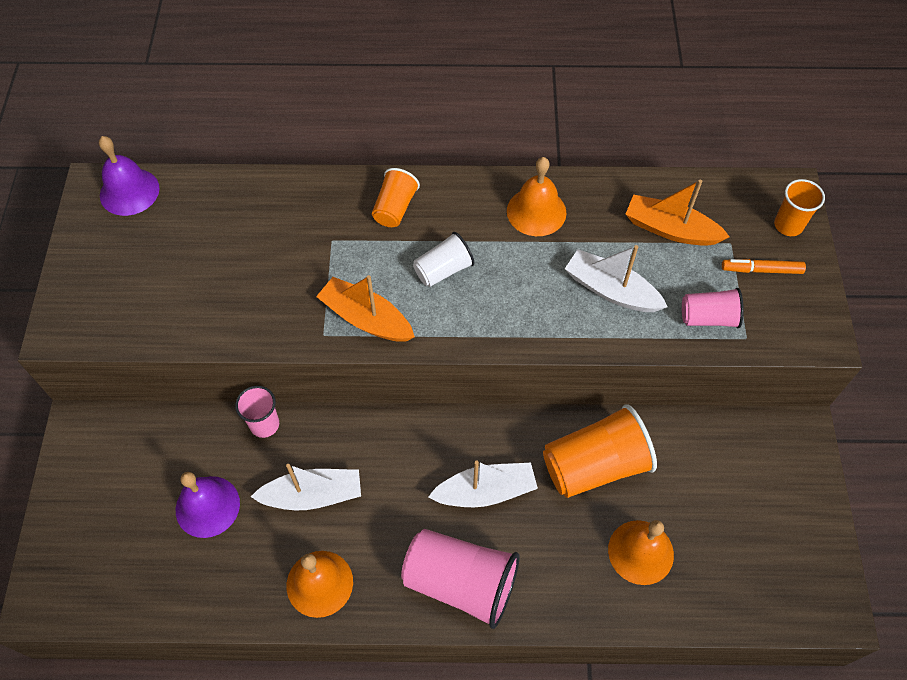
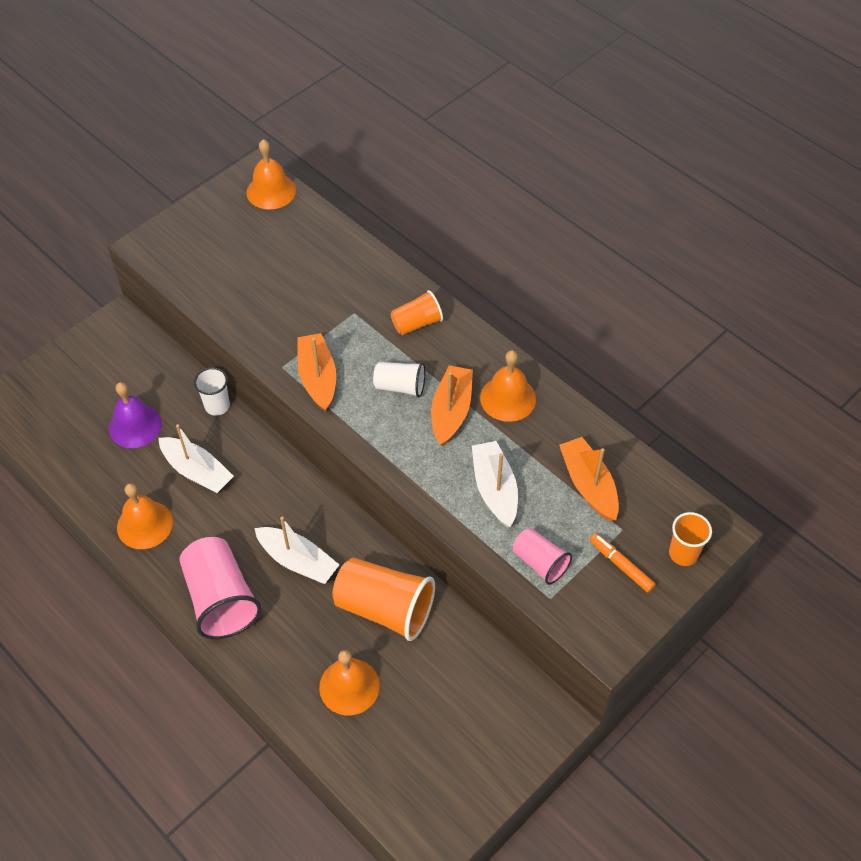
camera: 45 degrees right, 5 degrees down
(129, 191) = (271, 191): purple bell -> orange bell
(264, 424) = (217, 406): pink cup -> white cup
(506, 257) = (451, 411): none -> orange boat

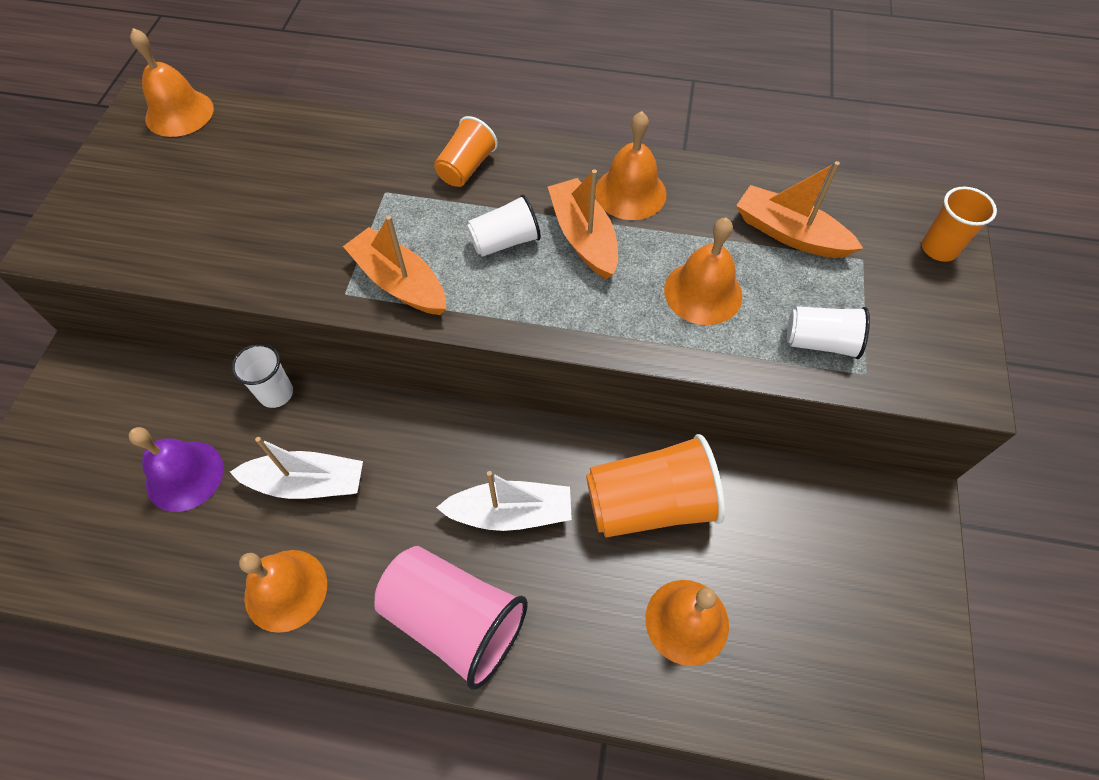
camera: 35 degrees left, 5 degrees up
(495, 489) = (703, 292): white boat -> orange bell
(540, 562) = (820, 342): pink cup -> white cup
(621, 565) = (897, 295): orange marker -> none

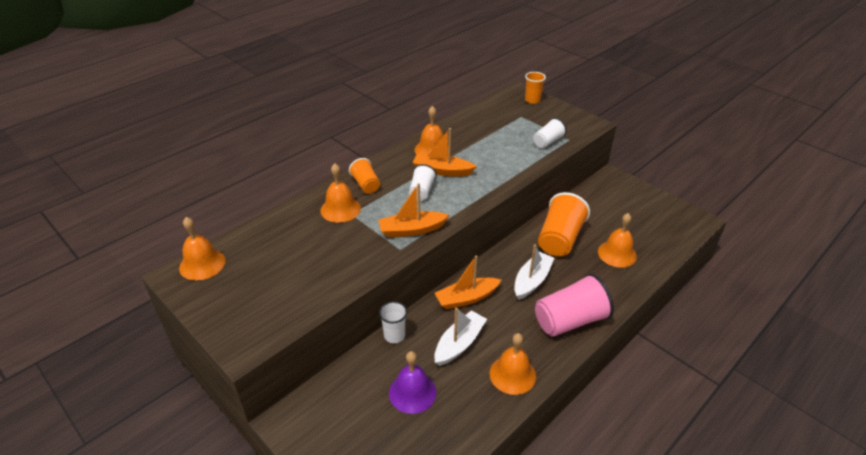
camera: 55 degrees left, 20 degrees down
(703, 292) = (500, 155): orange bell -> orange bell (340, 209)
(789, 233) = (493, 125): orange boat -> orange boat (466, 298)

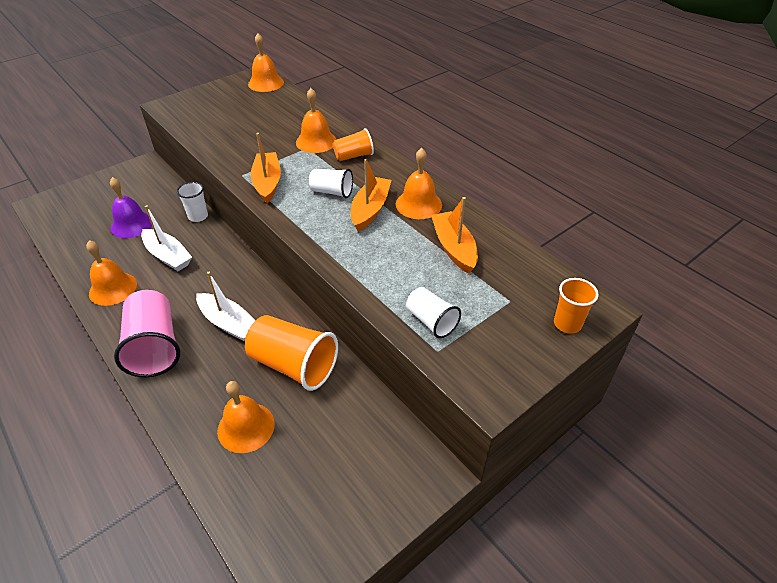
camera: 95 degrees right, 5 degrees up
(466, 298) = (223, 266): orange boat -> orange boat (454, 248)

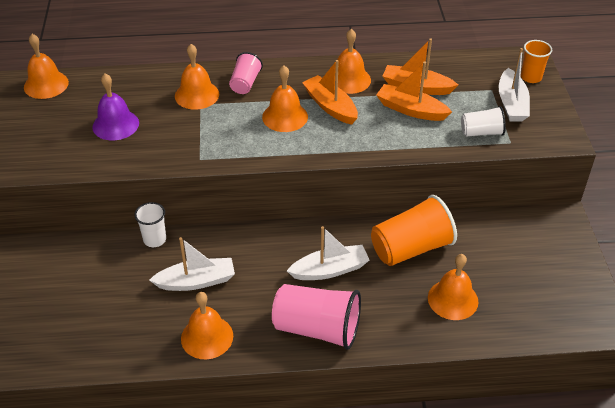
camera: 55 degrees left, 0 degrees up
(132, 224) = (114, 294): purple bell -> purple bell (115, 125)
(267, 183) = (230, 148): orange boat -> orange boat (411, 110)
(332, 192) = (285, 116): white cup -> orange bell
(354, 156) = (245, 83): orange cup -> pink cup
(504, 326) = (511, 103): none -> white boat

